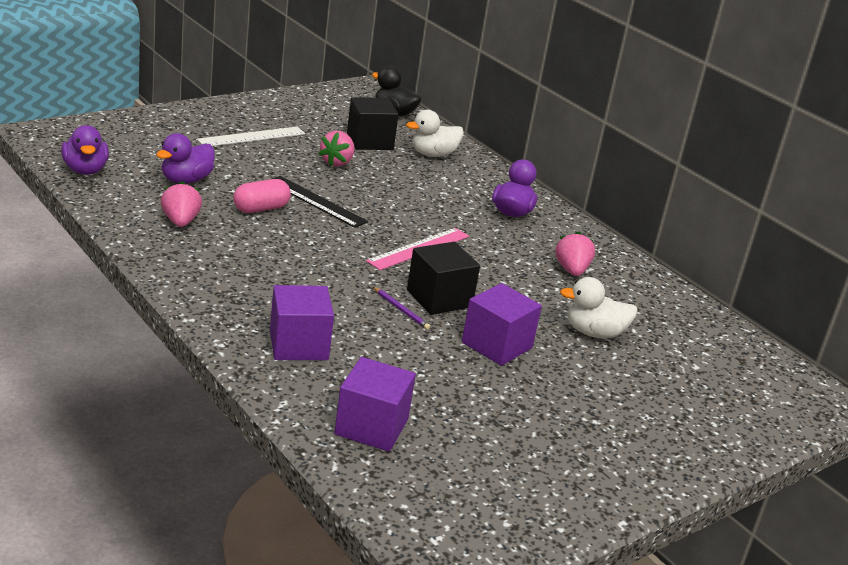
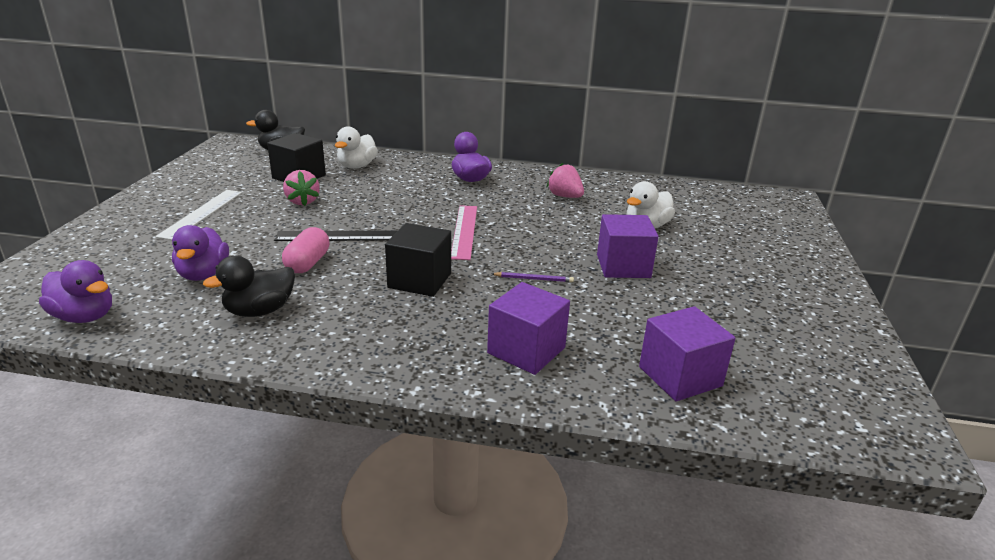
camera: 40 degrees left, 0 degrees up
(180, 222) = (260, 311): pink strawberry -> black duck
(439, 298) = (538, 257): black cube -> black cube (419, 280)

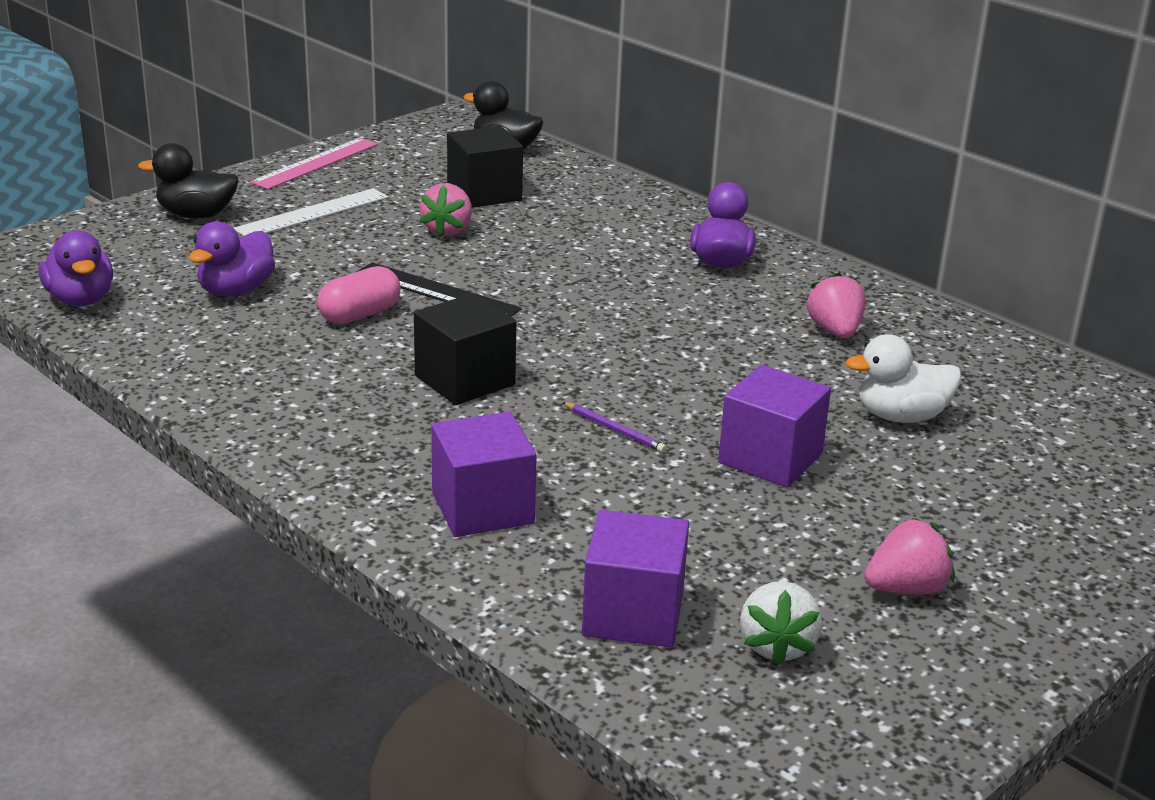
camera: 35 degrees right, 0 degrees up
(260, 311) = (247, 353): black duck -> black duck (196, 215)
(357, 166) = (580, 198): white duck -> none
(464, 231) = (608, 336): pink ruler -> pink ruler (316, 163)
(760, 361) = (777, 646): none -> white strawberry
(764, 307) = (906, 588): none -> pink strawberry

